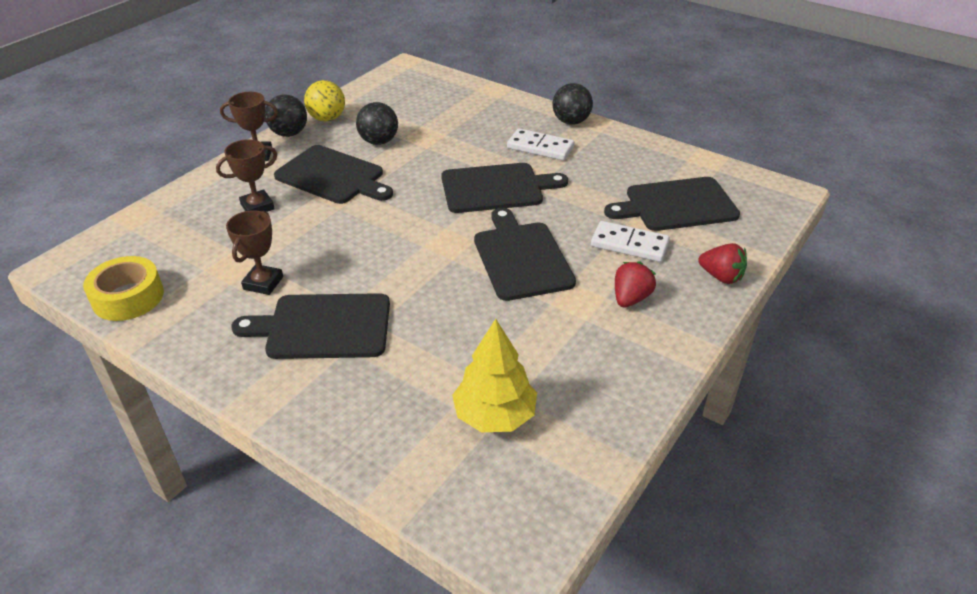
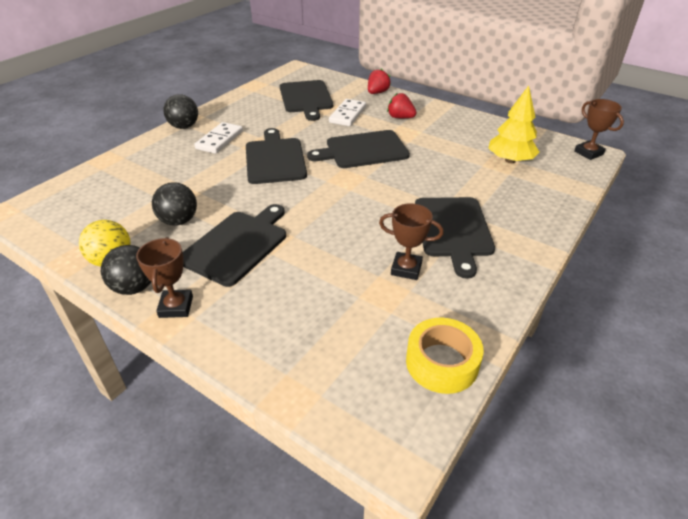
camera: 90 degrees left, 0 degrees up
(257, 207) = (285, 291): brown trophy -> brown trophy (588, 153)

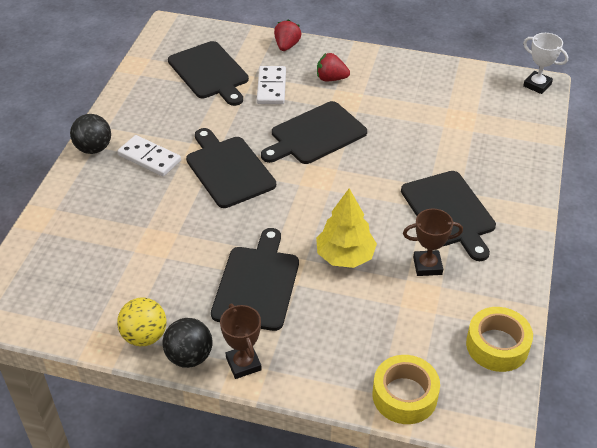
camera: 20 degrees left, 5 degrees up
(178, 221) = (179, 273): black ball -> none
(219, 140) = (149, 158): white domino -> white domino turned 60 degrees counterclockwise
(311, 384) = (404, 395): none -> yellow tape
(510, 160) = (467, 113): yellow tree -> yellow tree (345, 256)
(588, 153) = (537, 85): brown trophy -> white trophy

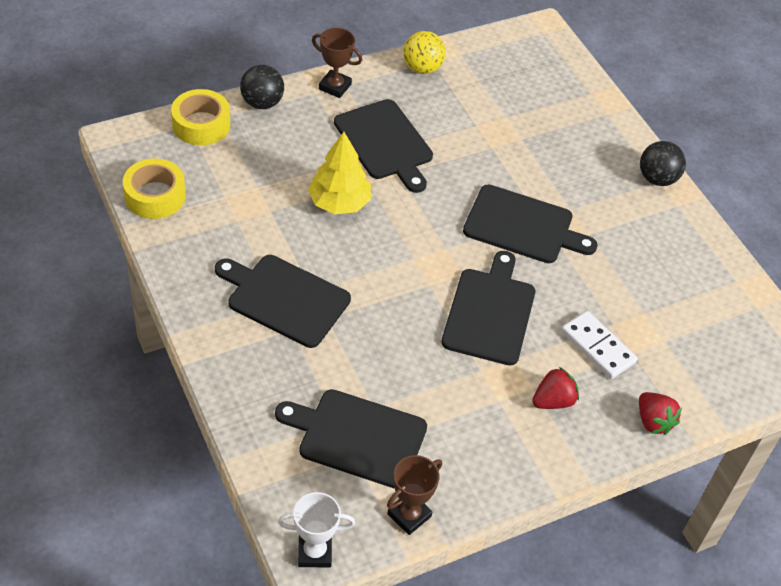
camera: 135 degrees right, 5 degrees up
(149, 158) = (601, 197): white domino -> none
(189, 356) = (376, 72): black ball -> black ball (262, 103)
(209, 72) = (679, 327): black cutting board -> black cutting board (357, 437)
(427, 266) = (262, 233): brown trophy -> brown trophy (409, 515)

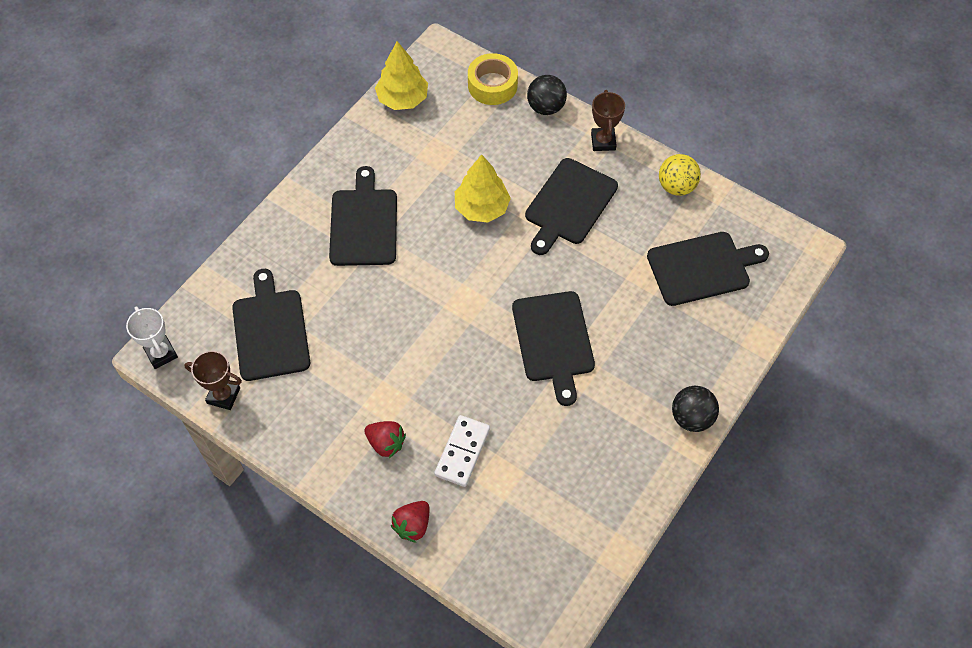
camera: 65 degrees right, 10 degrees up
(155, 196) = (402, 99): yellow tape -> yellow tree
(490, 312) = (444, 360): black cutting board -> black cutting board (702, 268)

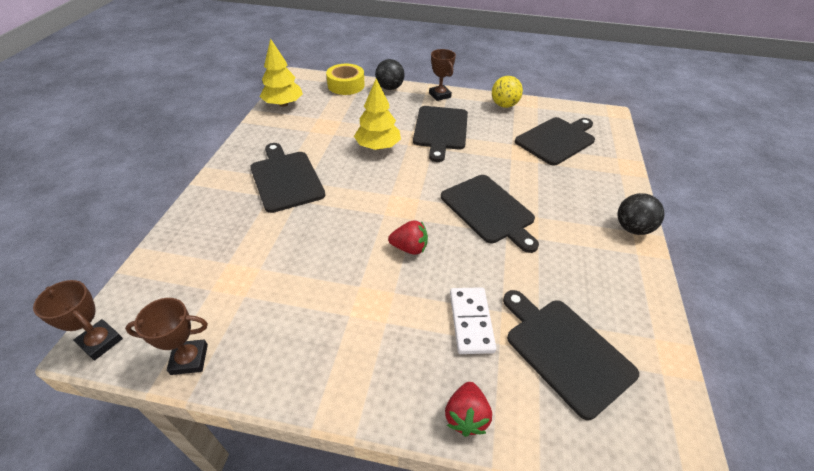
camera: 25 degrees left, 15 degrees down
(161, 354) = (100, 342): white trophy -> brown trophy
(270, 331) = (226, 281): black cutting board -> black cutting board (565, 351)
(386, 443) = (392, 342): red strawberry -> red strawberry (409, 248)

